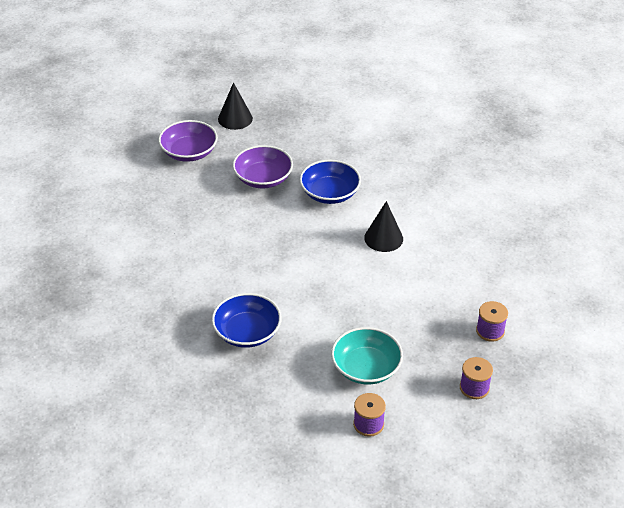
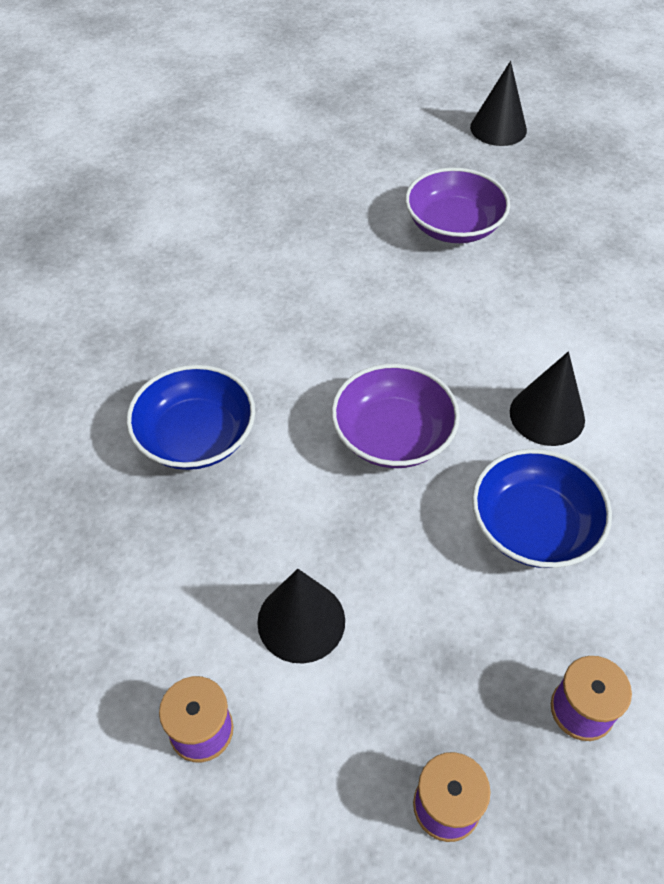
camera: 40 degrees right, 10 degrees up
(189, 152) = (391, 142): purple bowl -> purple bowl (393, 435)
(330, 193) = (529, 298): blue bowl -> blue bowl (533, 526)
(366, 368) = (301, 621): turquoise bowl -> black cone

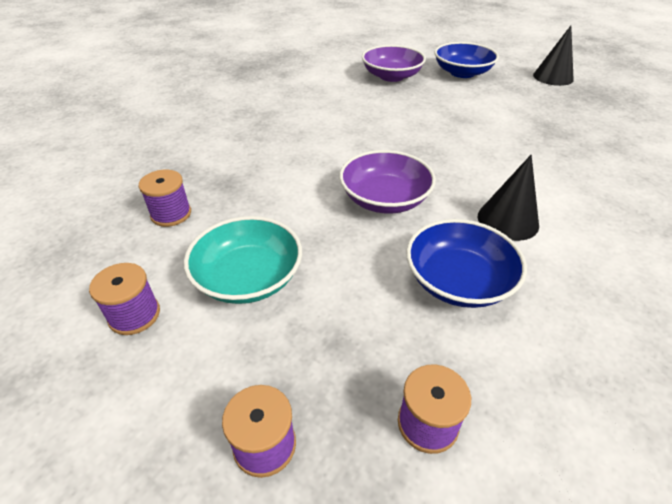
camera: 25 degrees right, 10 degrees down
(133, 566) = (171, 214): none -> purple spool
(195, 436) = (259, 165): blue bowl -> blue bowl (462, 73)
(301, 621) = (248, 278): black cone -> turquoise bowl
(453, 226) = (495, 112): purple bowl -> purple bowl (391, 76)

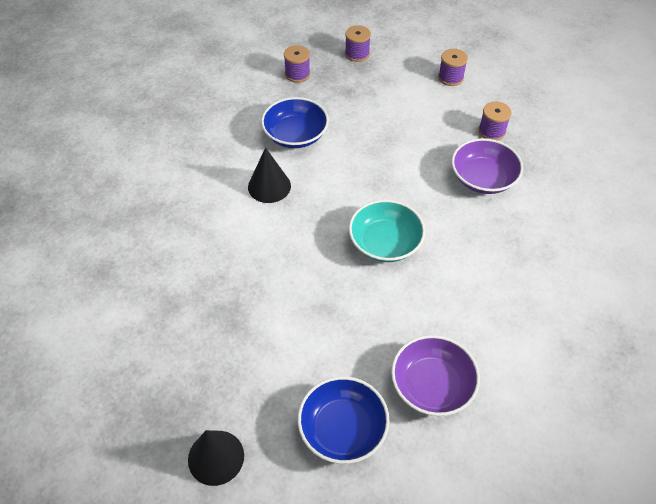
camera: 160 degrees right, 10 degrees up
(248, 278) = (411, 107): turquoise bowl -> turquoise bowl (385, 243)
(384, 199) = (359, 181): purple bowl -> purple bowl (483, 178)

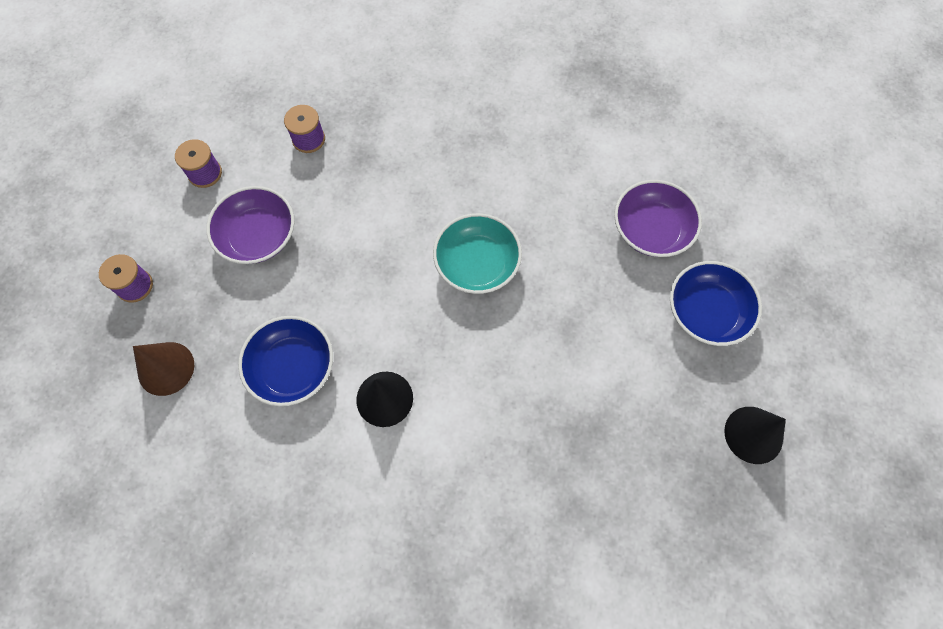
camera: 90 degrees left, 15 degrees up
(297, 74) = (166, 368): purple spool -> brown cone
(483, 178) = (383, 157): purple bowl -> purple bowl (258, 236)

